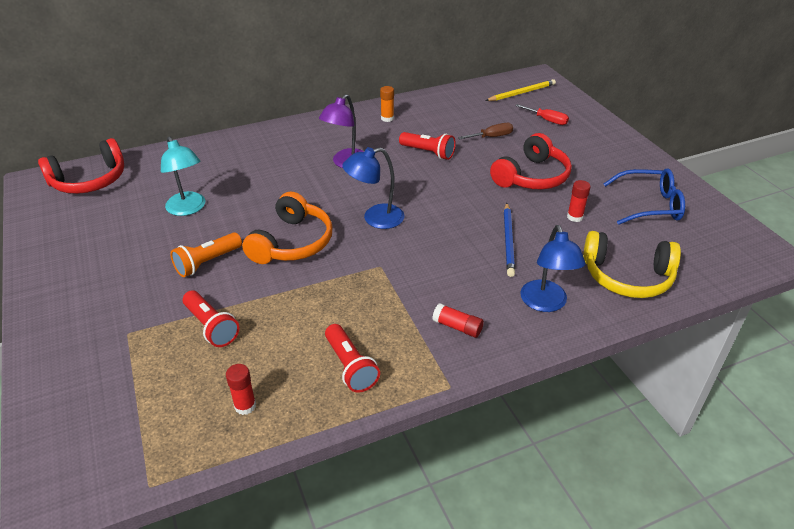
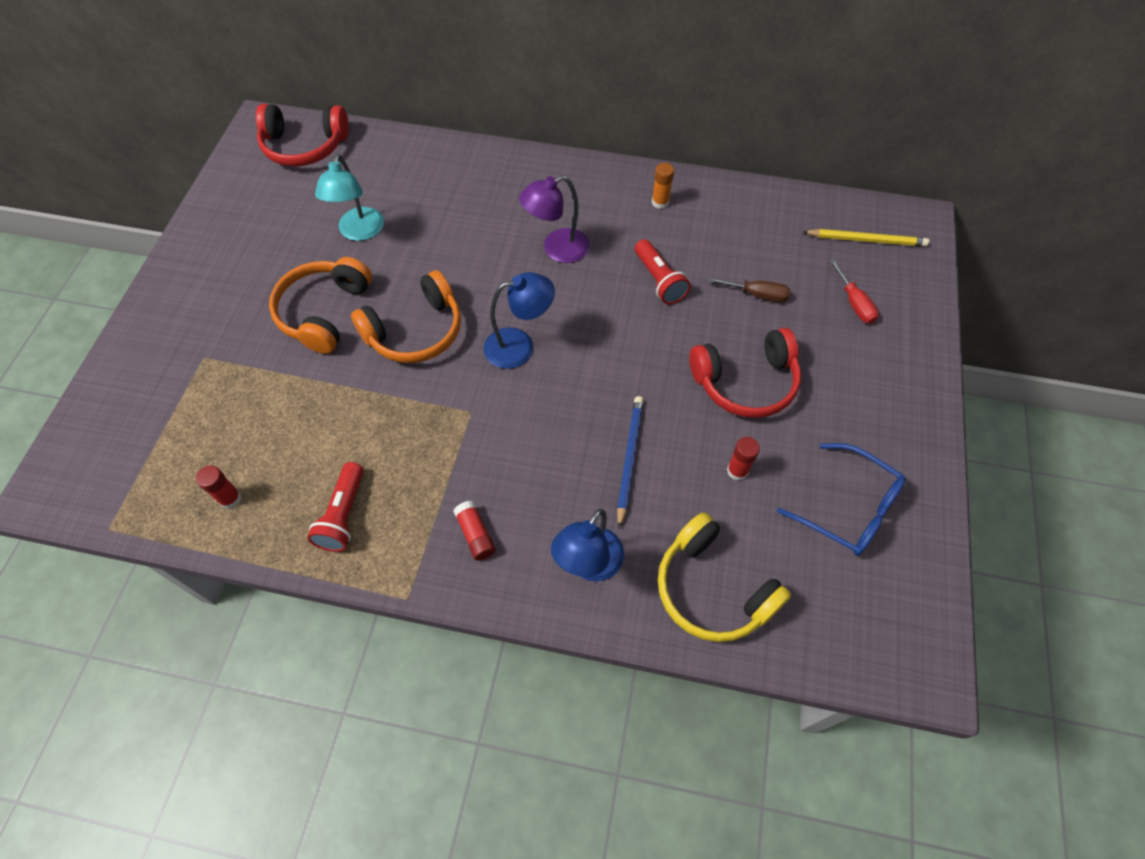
camera: 35 degrees right, 20 degrees up
(207, 262) = (324, 312): orange flashlight -> orange headphones
(211, 327) = (270, 392): red flashlight -> none
(375, 219) = (519, 346): blue lamp -> blue lamp turned 150 degrees clockwise
(508, 241) = (629, 459): blue pencil -> blue pencil turned 150 degrees clockwise

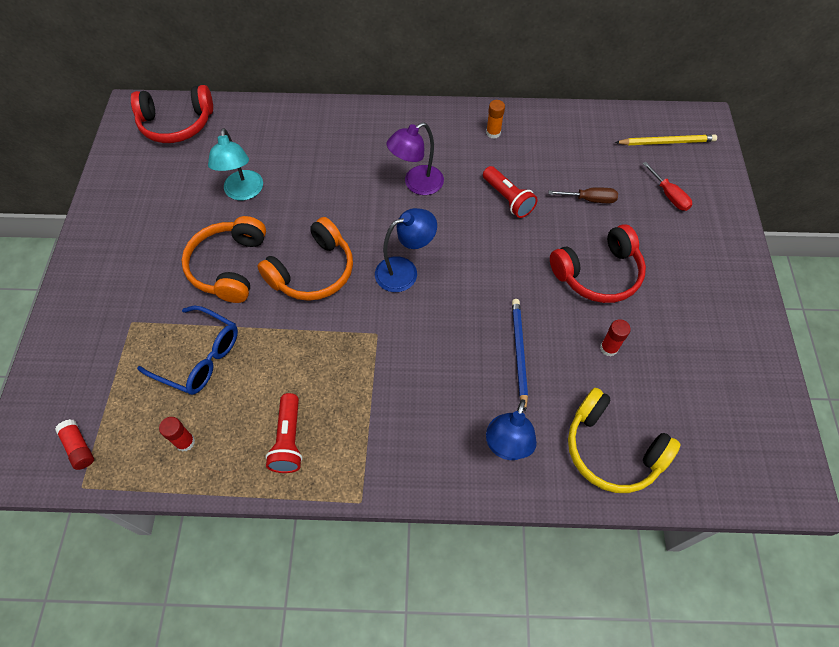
camera: 10 degrees left, 0 degrees up
(475, 534) = (406, 437): red glue stick -> red glue stick (79, 447)
(848, 508) = (704, 364): blue glasses -> blue glasses (199, 357)

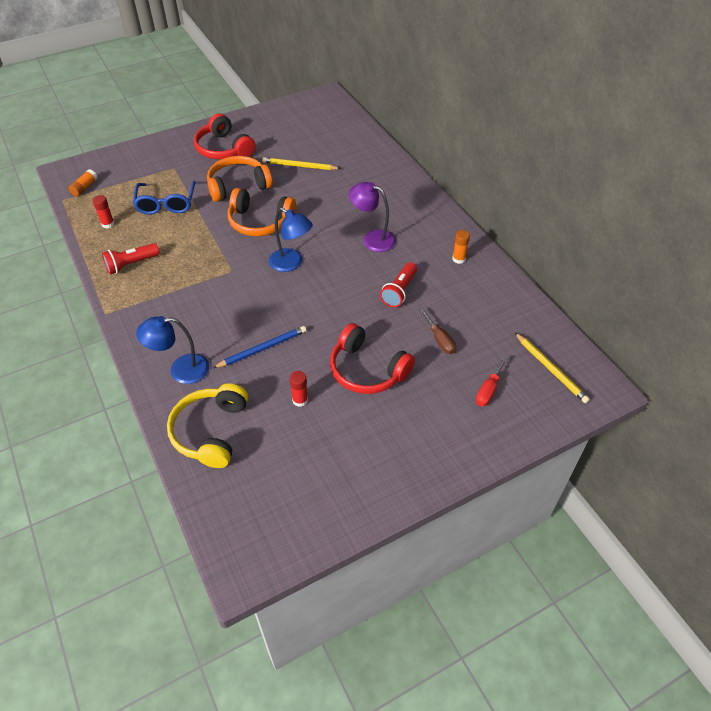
camera: 60 degrees right, 10 degrees down
(79, 447) = (84, 188): red glue stick -> orange glue stick
(176, 124) = (331, 116): red headphones -> red headphones (224, 149)
(243, 192) = (299, 166): turquoise lamp -> yellow pencil

